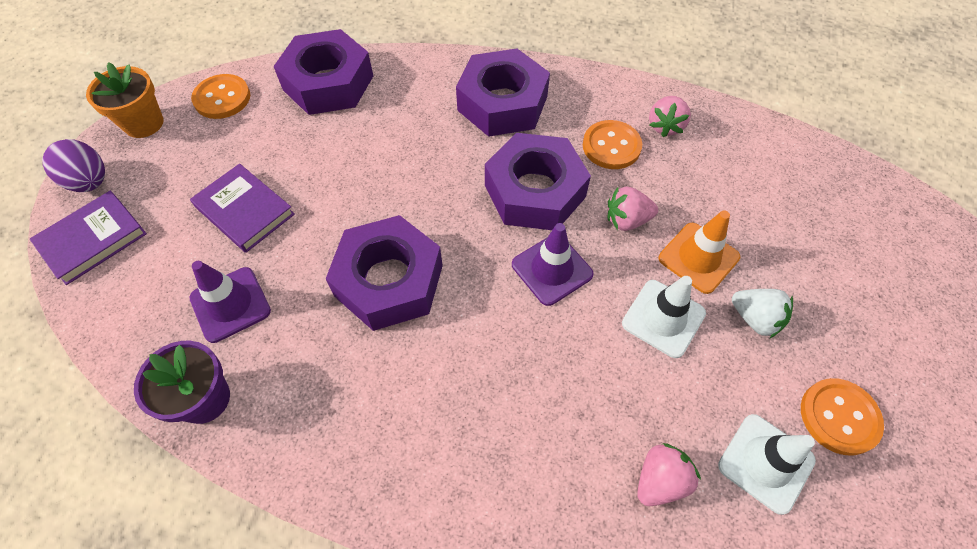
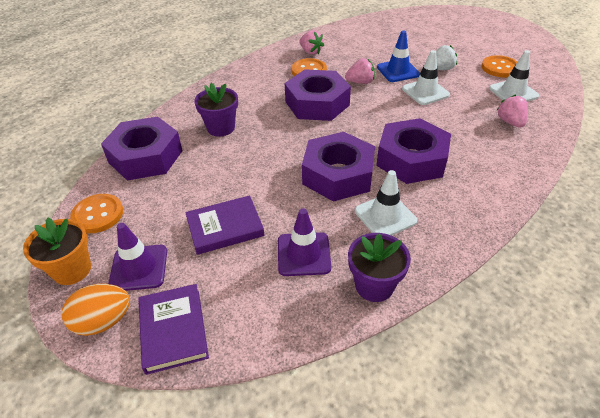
camera: 60 degrees left, 15 degrees down
(90, 182) = (103, 321): purple egg -> orange egg
(332, 367) = (385, 216): none -> white traffic cone
(417, 119) = (221, 128): none -> purple flower pot
(502, 103) = (242, 94): purple nut -> purple nut (411, 159)
(552, 269) = (373, 114): purple traffic cone -> purple traffic cone (139, 268)
(627, 220) = (360, 82): pink strawberry -> pink strawberry turned 120 degrees counterclockwise
(698, 258) = (398, 71): orange traffic cone -> blue traffic cone

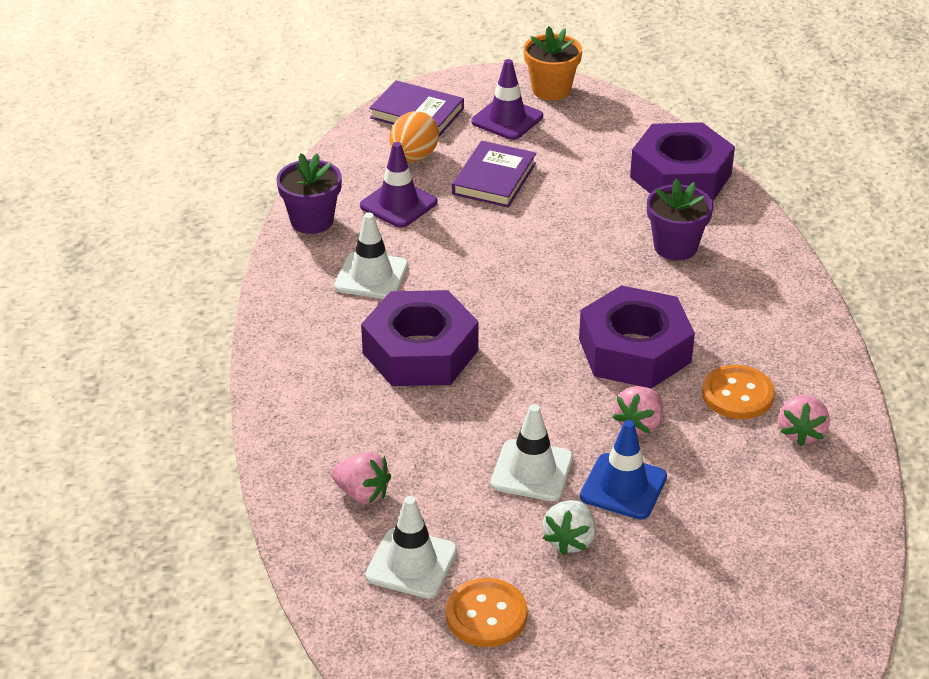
camera: 130 degrees right, 5 degrees down
(98, 215) = (612, 120): orange button -> none
(103, 321) = (471, 88): orange egg -> orange egg (413, 157)
(311, 52) = (801, 433): pink strawberry -> pink strawberry turned 75 degrees counterclockwise
(338, 174) = (471, 283): purple nut -> none

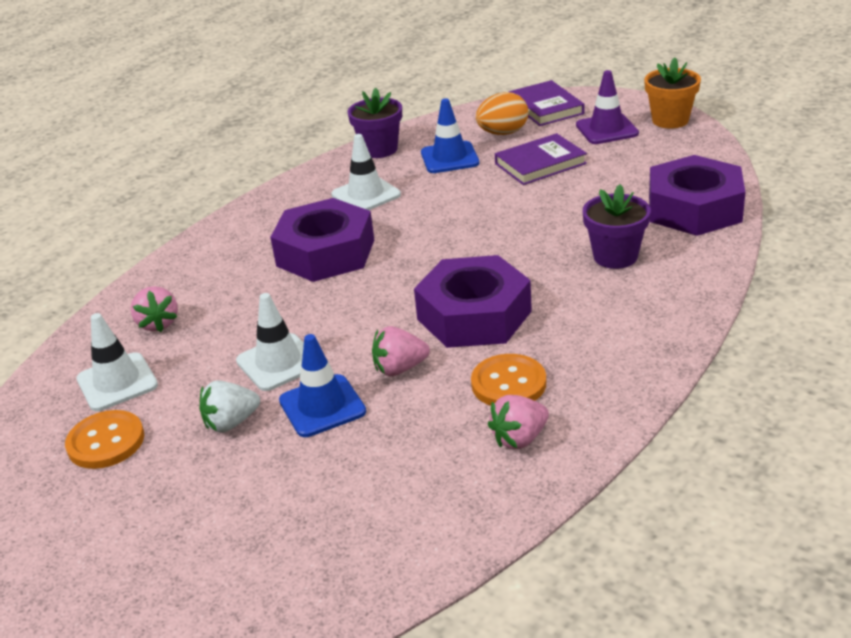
camera: 45 degrees right, 5 degrees down
(398, 204) = (449, 158): purple traffic cone -> blue traffic cone

